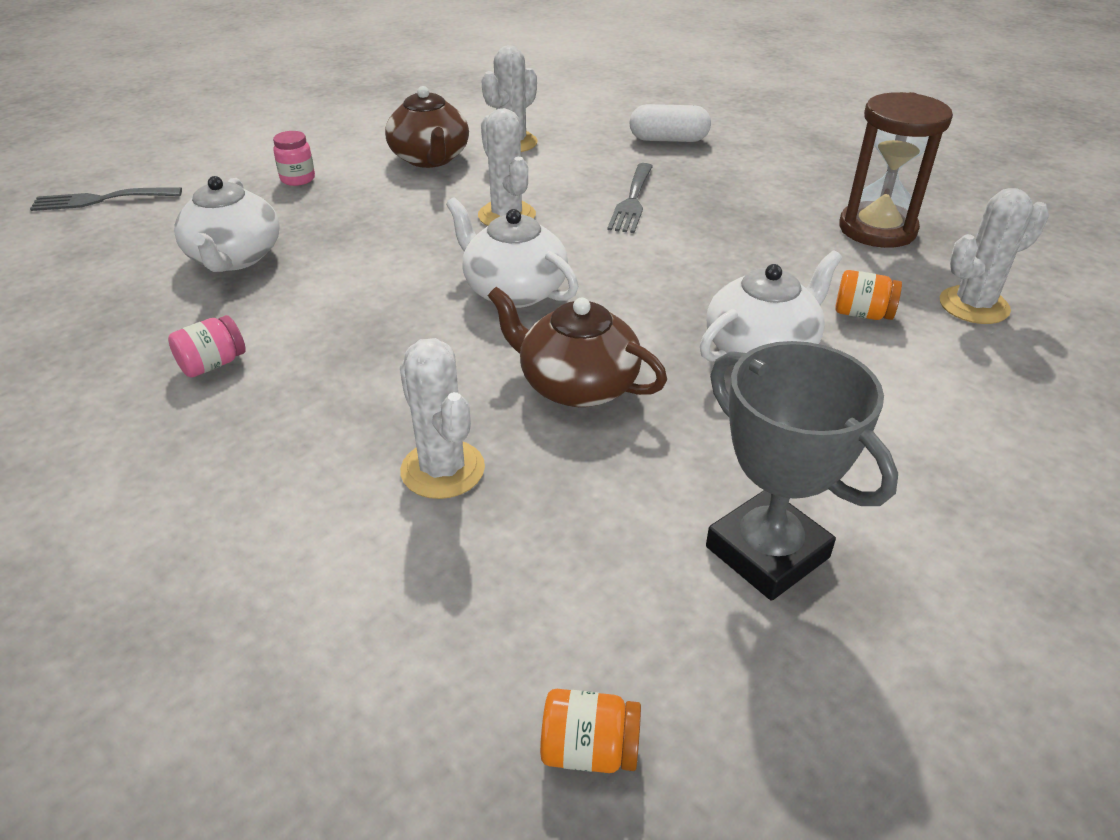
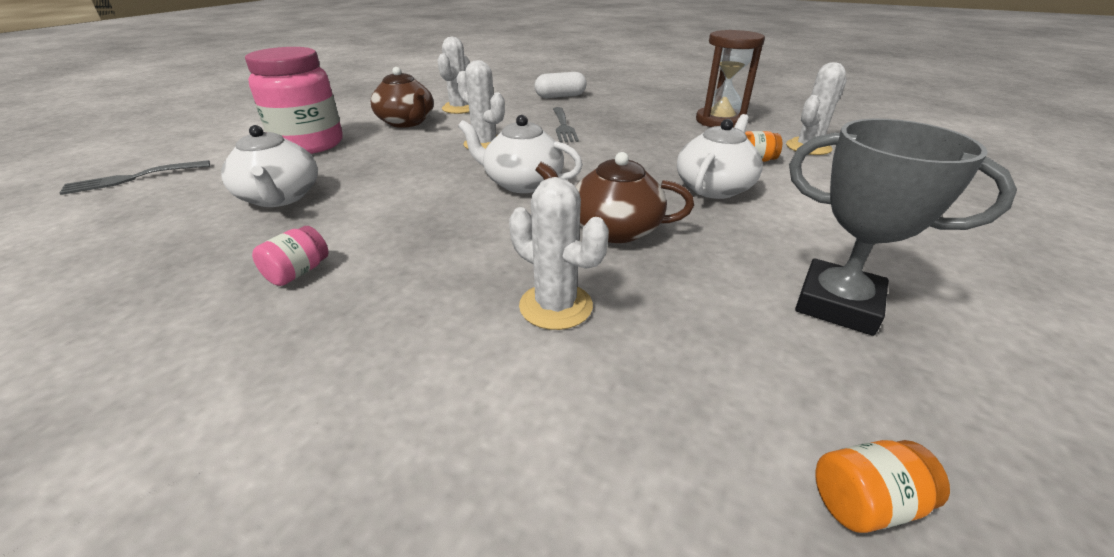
camera: 20 degrees left, 5 degrees down
(298, 179) = (309, 144): pink jar -> pink jar, size x2.47

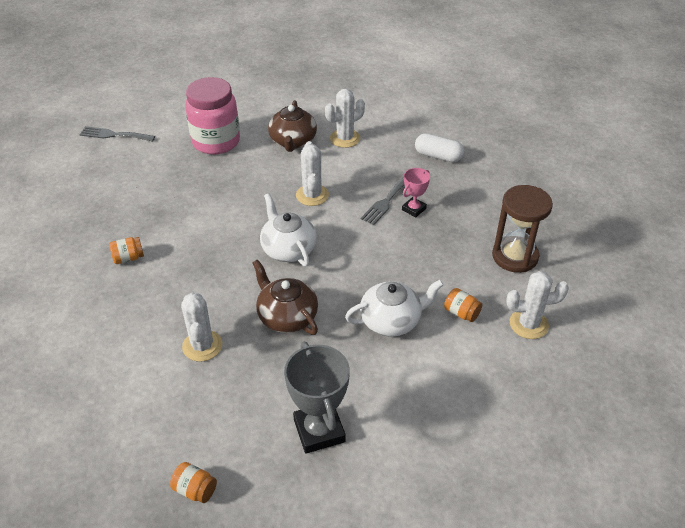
camera: 40 degrees right, 10 degrees up
(280, 197) = (163, 192): white teapot -> none
(298, 272) = (128, 258): pink jar -> orange jar
(595, 124) = (414, 209): none -> pink trophy

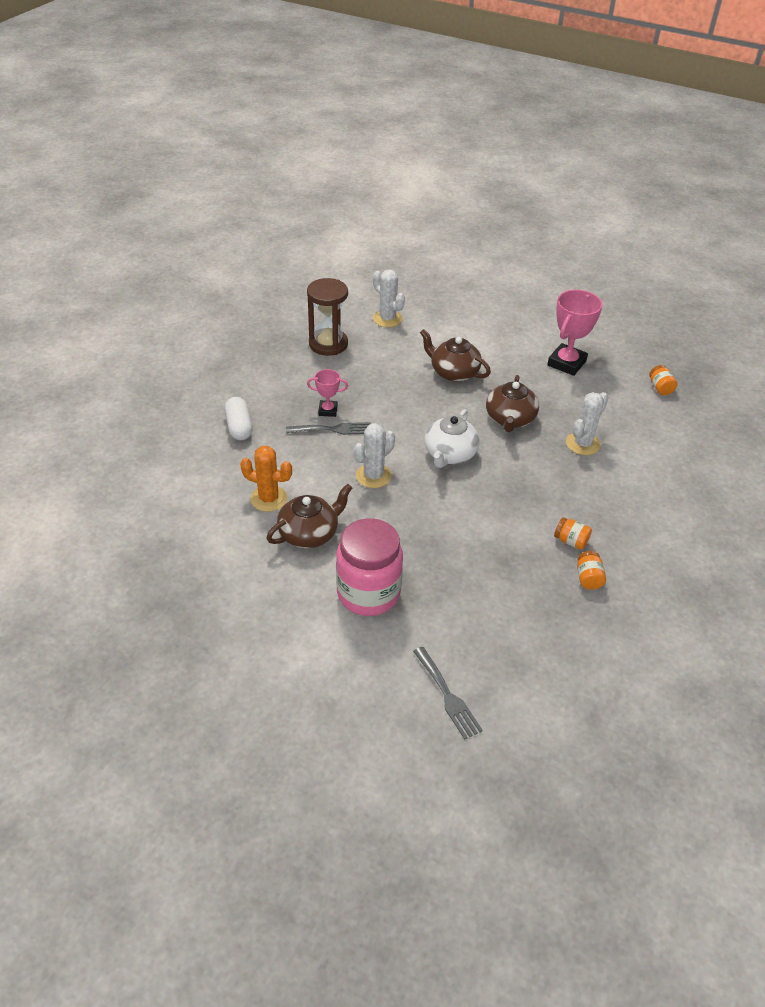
camera: 130 degrees left, 0 degrees up
(319, 430) = (566, 363): grey trophy -> pink trophy
(345, 138) = (268, 499): white cactus -> orange cactus
(391, 320) = (453, 372): white teapot -> brown teapot
(461, 313) = (410, 347): orange jar -> orange jar (588, 578)

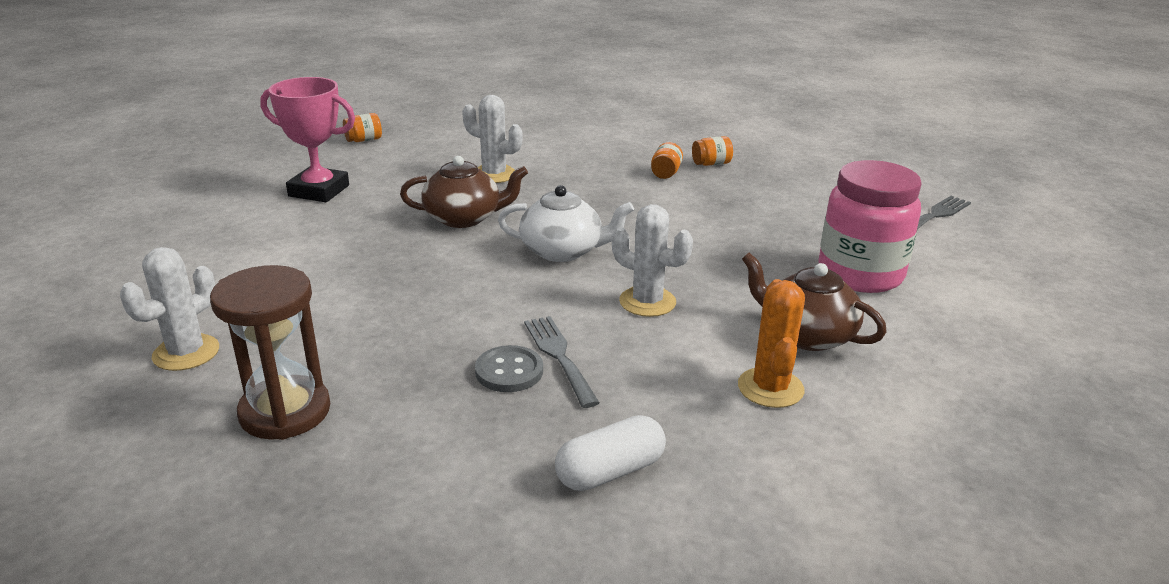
camera: 105 degrees left, 15 degrees down
(328, 410) = (509, 371): pink trophy -> grey button
(453, 372) = (360, 268): brown teapot -> none

